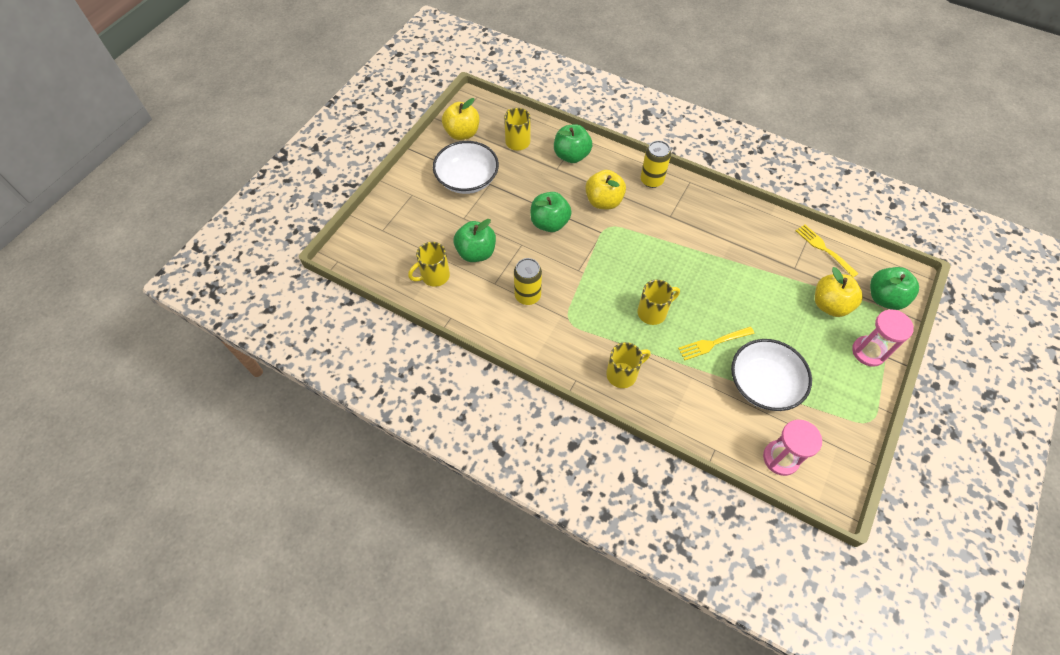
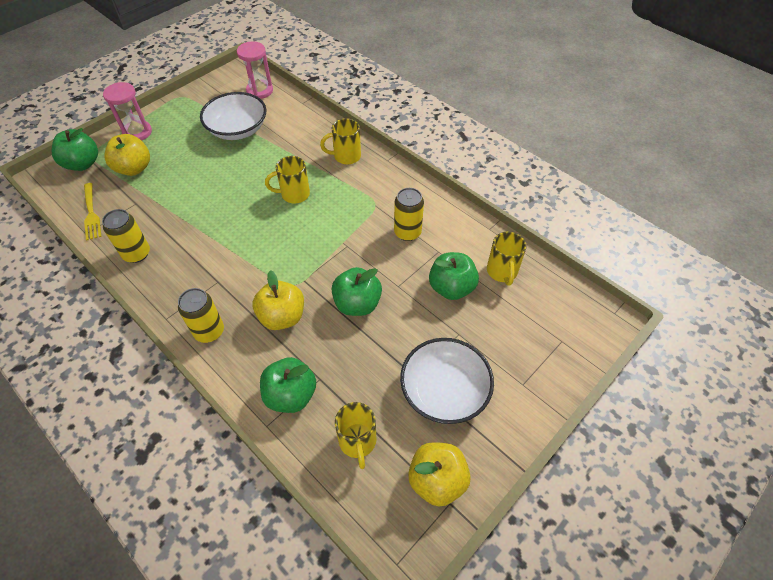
camera: 165 degrees left, 5 degrees down
(434, 276) = (502, 272): yellow mug -> yellow mug turned 105 degrees clockwise
(713, 343) = (256, 162): yellow fork -> none
(752, 223) = (137, 254): none -> yellow can

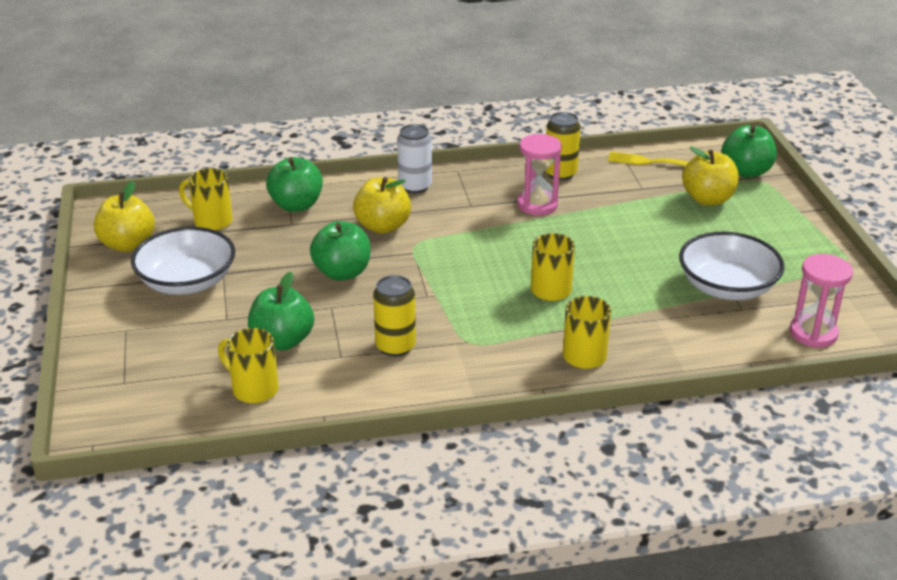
camera: 125 degrees right, 20 degrees down
(137, 132) = (782, 215): pink hourglass -> pink hourglass (537, 205)
(209, 331) = (415, 186): yellow can -> white can

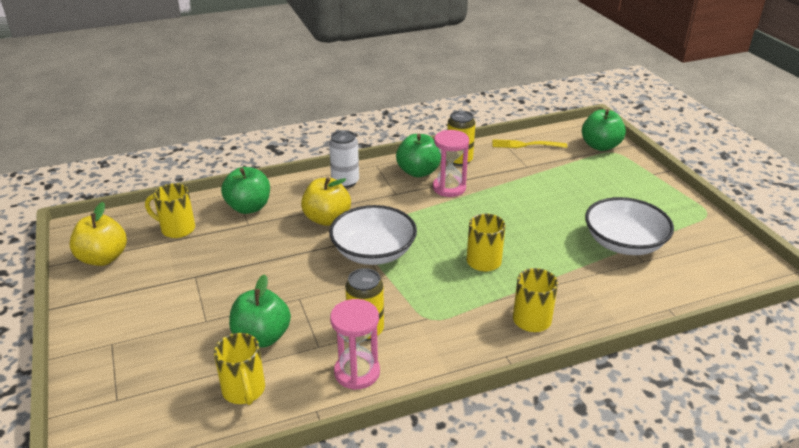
camera: 10 degrees left, 0 degrees up
(187, 282) = (163, 288): white bowl -> white bowl (373, 252)
(253, 389) = (244, 391): yellow mug -> yellow mug turned 135 degrees counterclockwise
(342, 272) = (302, 264): green apple -> green apple (418, 172)
(707, 199) = (580, 171): yellow apple -> none
(813, 333) = (708, 276): pink hourglass -> pink hourglass (357, 372)

